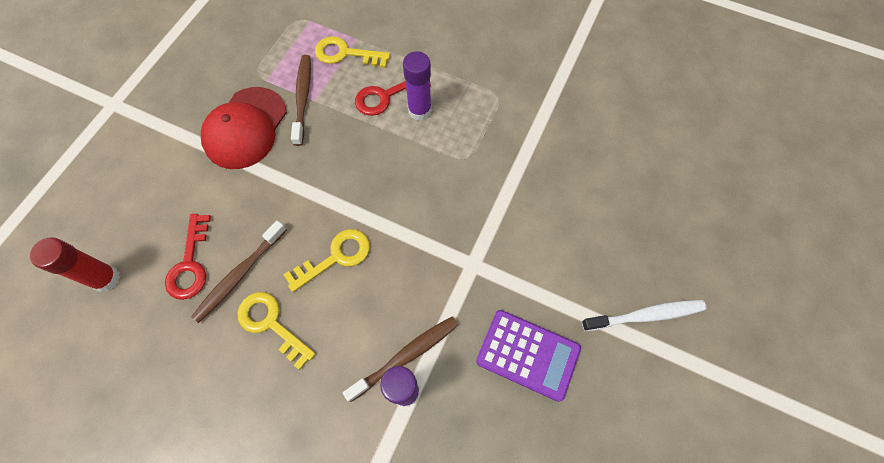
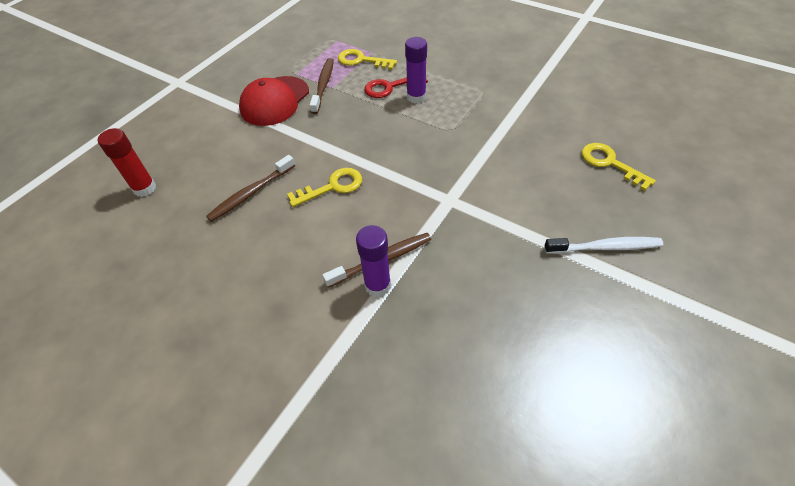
camera: 10 degrees right, 15 degrees down
(190, 264) = (213, 183): red key -> none
(271, 324) = (270, 228): yellow key -> yellow key (610, 163)
(528, 355) = (492, 268): purple calculator -> none

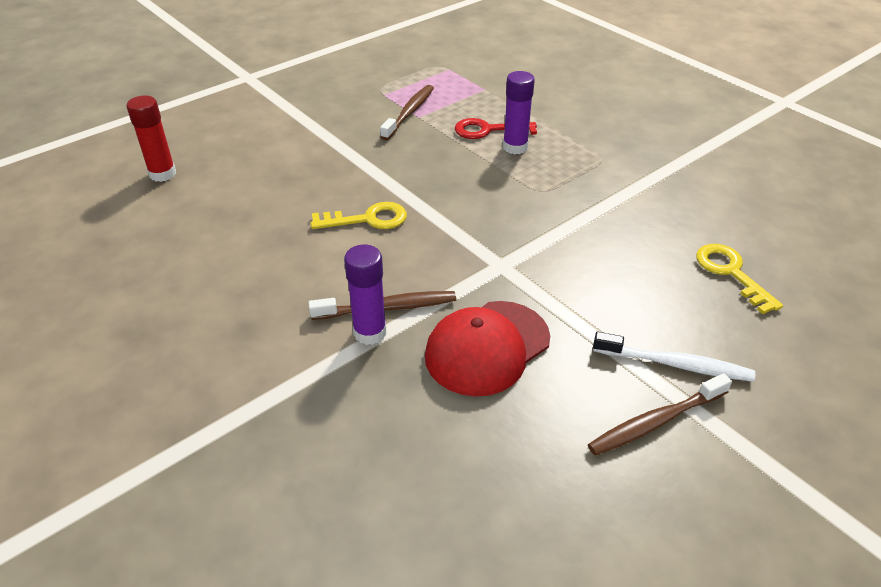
camera: 15 degrees right, 10 degrees down
(251, 193) = (273, 205): brown toothbrush -> brown toothbrush (655, 422)
(275, 101) = (345, 118): red cap -> red cap (487, 348)
(361, 60) = (467, 95): yellow key -> none

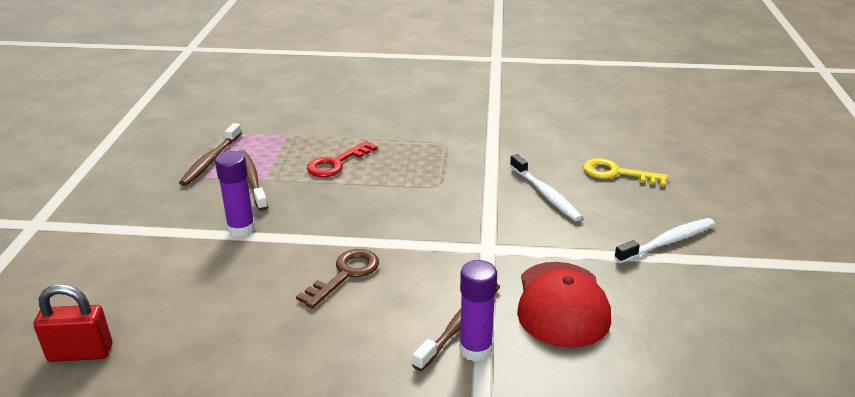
camera: 45 degrees left, 10 degrees down
(162, 174) = (80, 353): red glue stick -> red padlock
(368, 219) = (345, 274): yellow key -> brown key
(515, 147) = (375, 165): purple glue stick -> purple glue stick (241, 229)
(624, 251) = (545, 194): none -> white toothbrush
(655, 422) = (706, 280): brown toothbrush -> brown toothbrush (211, 160)

